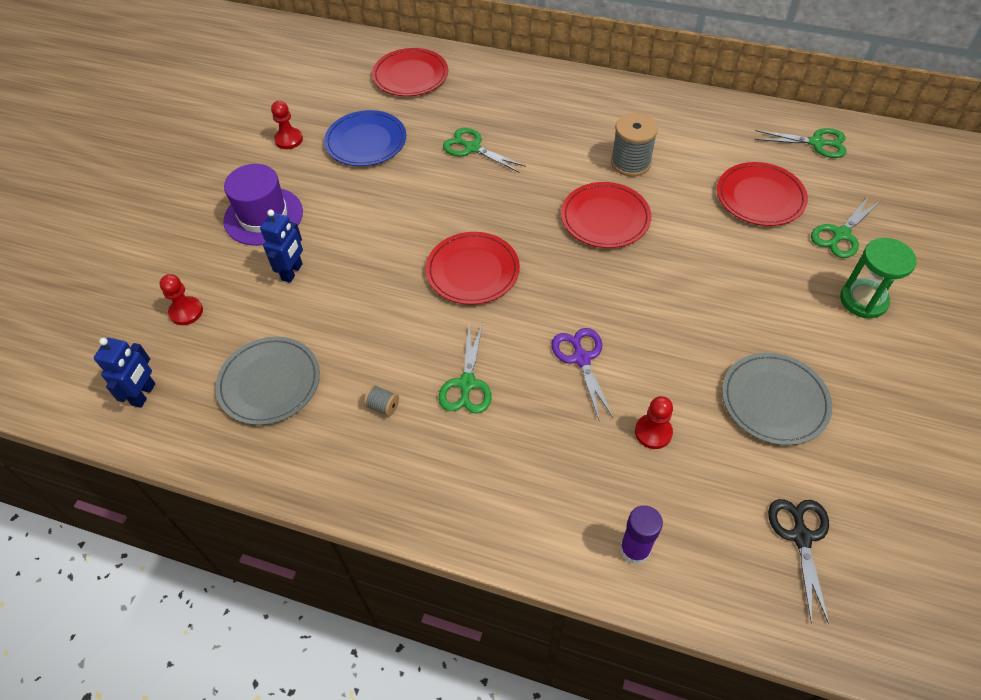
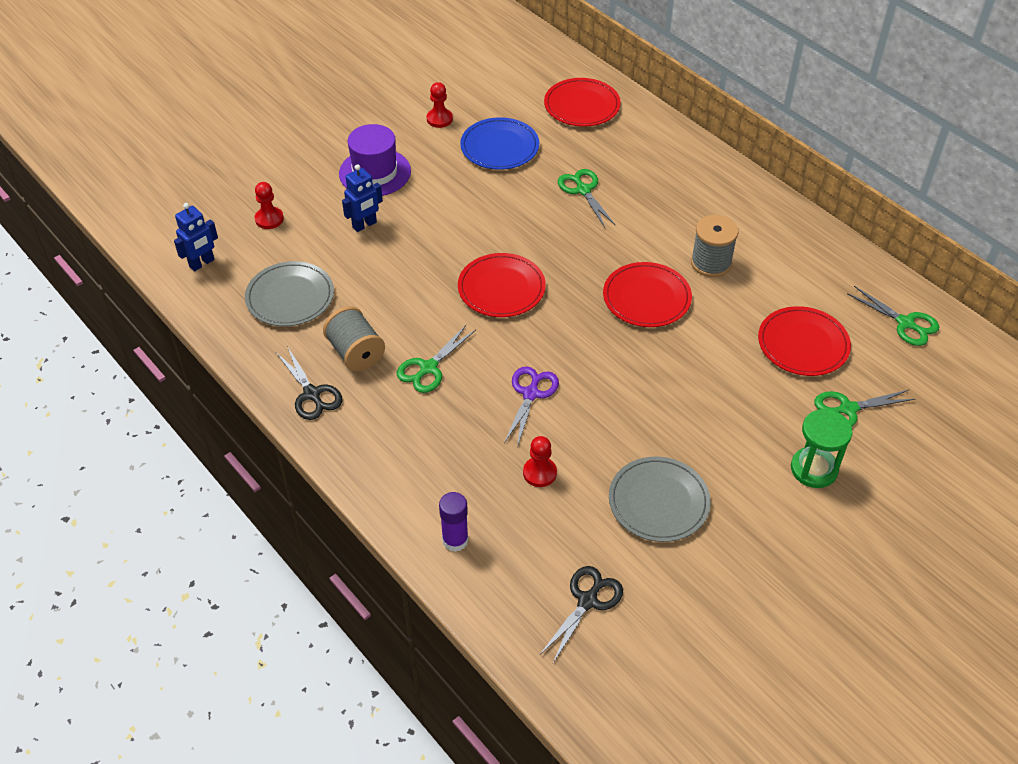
camera: 30 degrees right, 5 degrees down
(371, 475) = (312, 394): none -> black scissors
(383, 406) = (356, 353): grey spool -> grey spool, size x2.13

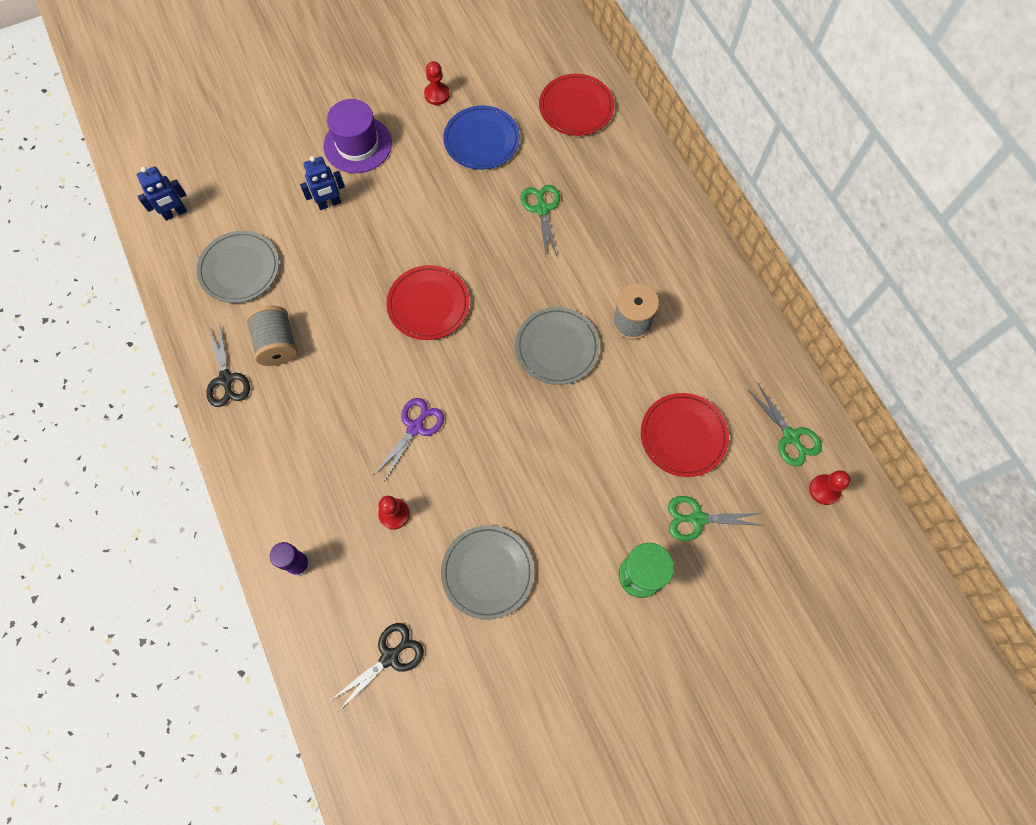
camera: 15 degrees right, 20 degrees up
(269, 219) = (247, 177): red pawn -> red pawn (824, 490)
(428, 368) = (335, 377): green scissors -> none
(646, 298) = (557, 347): red plate -> grey plate

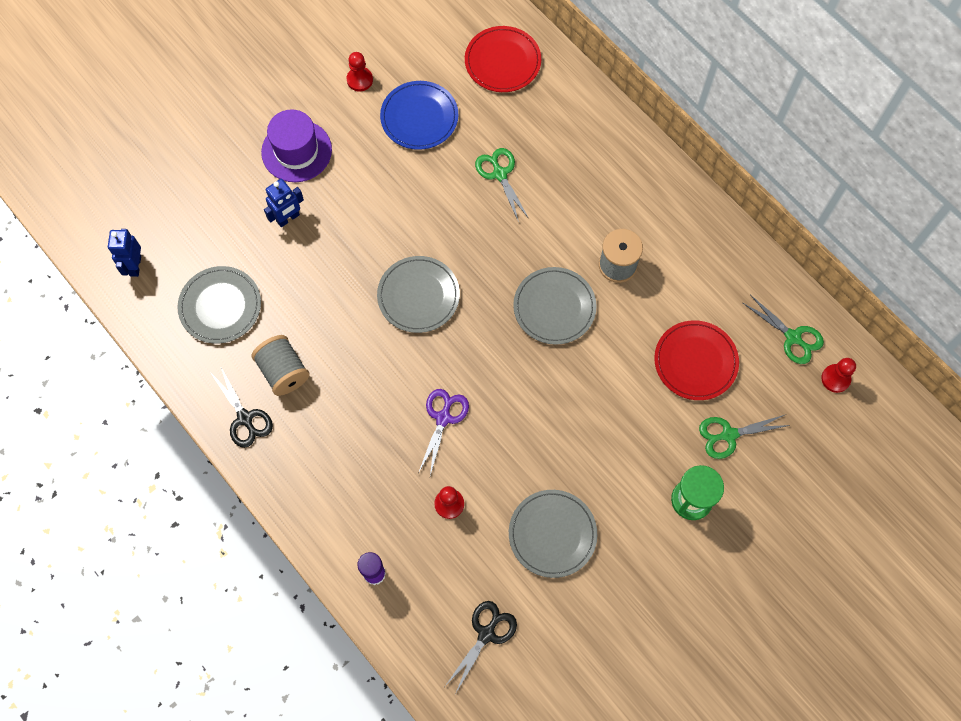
camera: 15 degrees left, 0 degrees up
(175, 213) = (135, 266): blue robot -> blue robot turned 135 degrees clockwise
(428, 304) = (418, 296): red plate -> grey plate

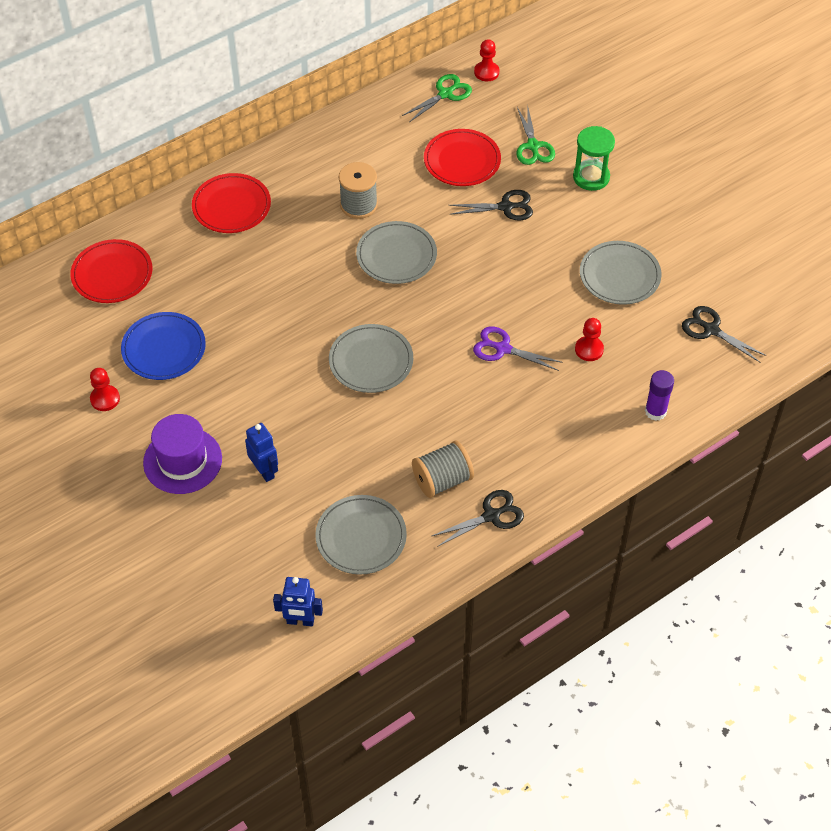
camera: 85 degrees left, 15 degrees down
(500, 174) = (244, 286): green scissors -> none
(600, 149) = (231, 206): none -> red plate
(634, 410) = (506, 207): none -> black scissors

